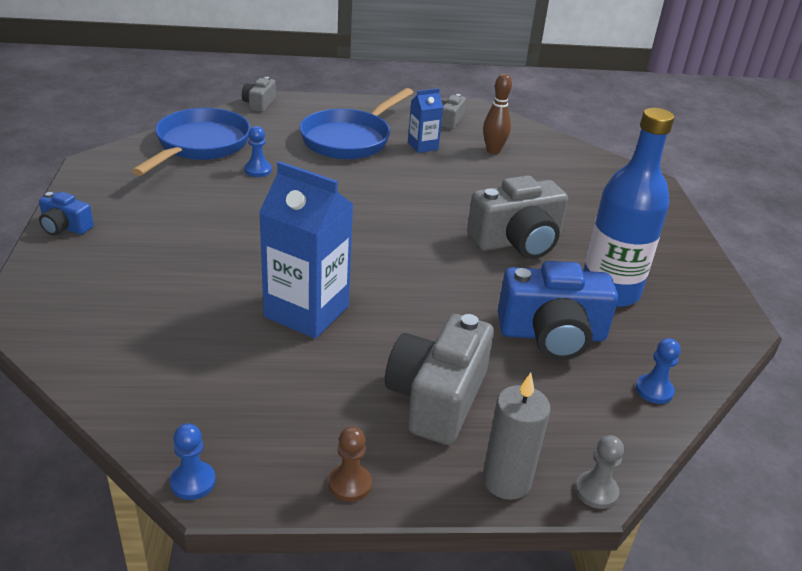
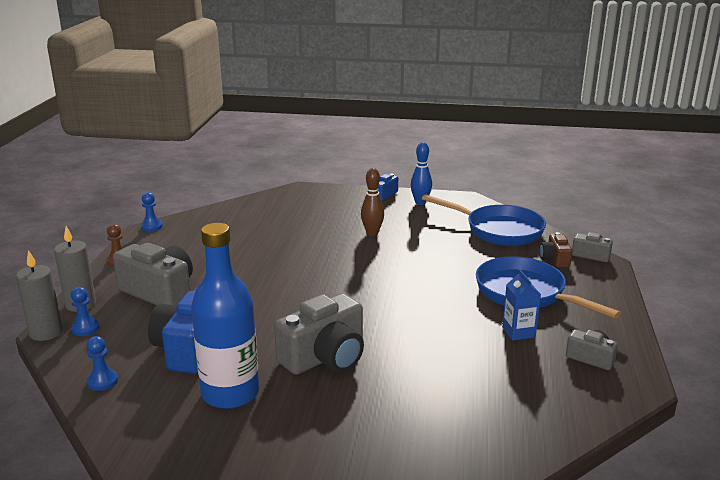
camera: 105 degrees right, 10 degrees down
(104, 195) = (420, 202): none -> blue bowling pin
(258, 170) = (459, 250): blue pawn -> blue pawn (85, 328)
(272, 121) = (554, 259): none -> brown camera
(306, 311) = (266, 258): blue carton -> none
(493, 151) = (515, 377): brown bowling pin -> brown bowling pin (372, 233)
(517, 241) = (325, 357): grey camera -> grey camera turned 120 degrees counterclockwise
(596, 491) = (46, 332): grey pawn -> grey candle

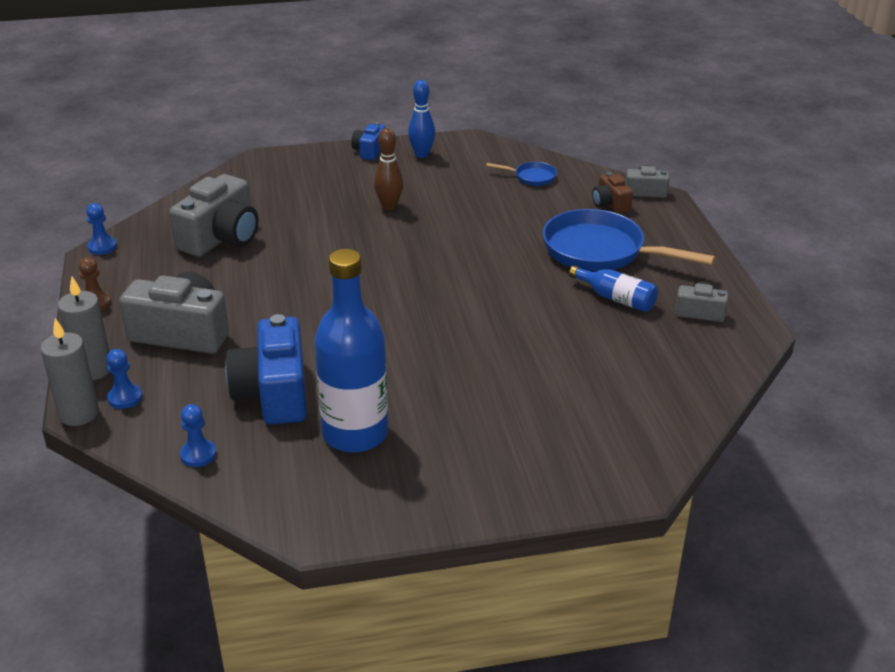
camera: 20 degrees left, 10 degrees up
(325, 357) = (432, 370): grey camera -> grey camera (221, 237)
(498, 230) = (531, 177): blue pan -> blue pan, size x0.45
(518, 332) = (616, 298): blue carton -> blue bottle

